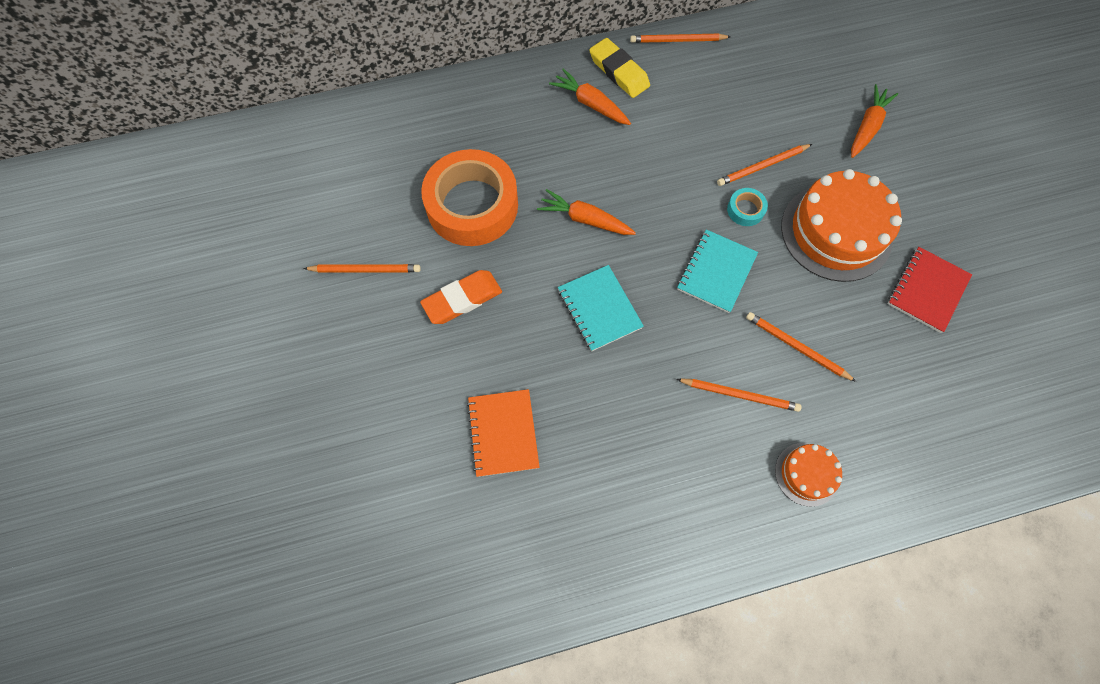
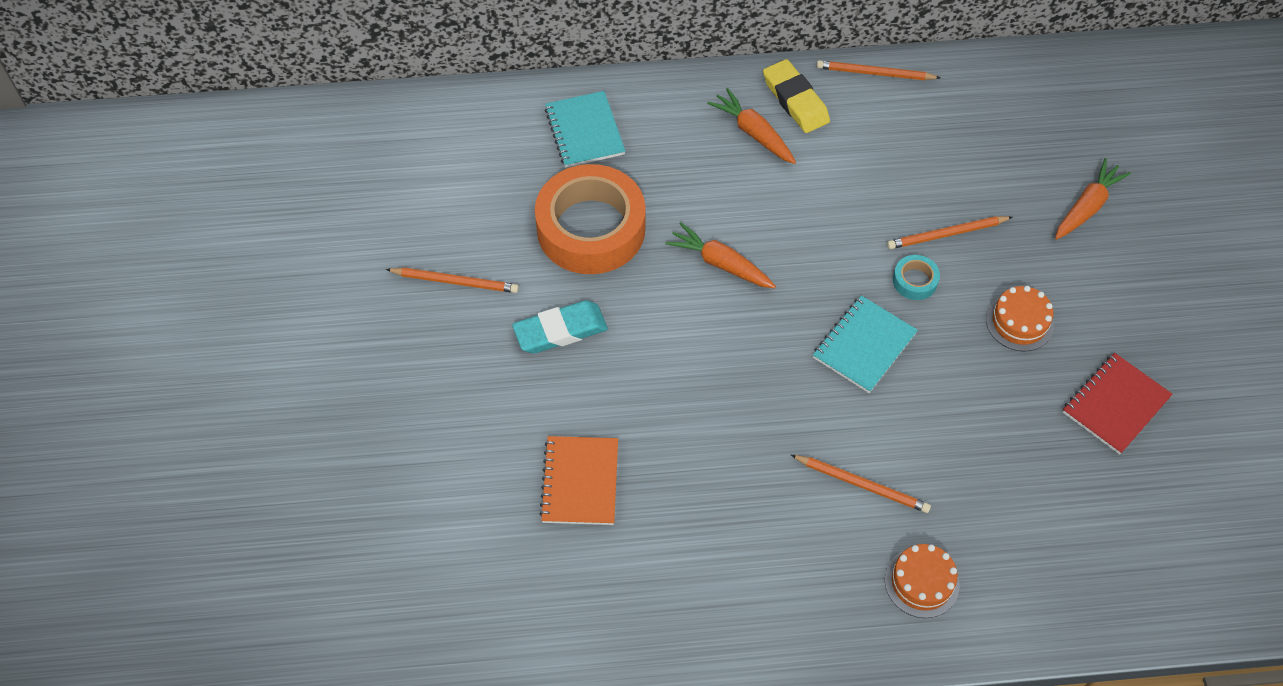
camera: 10 degrees right, 10 degrees down
(462, 299) = (560, 331): orange eraser -> turquoise eraser
(599, 309) = (717, 365): turquoise notebook -> turquoise notebook (584, 131)
(797, 347) = (942, 444): orange pencil -> none
(836, 232) = (1019, 322): orange cake -> orange cake, size x0.50

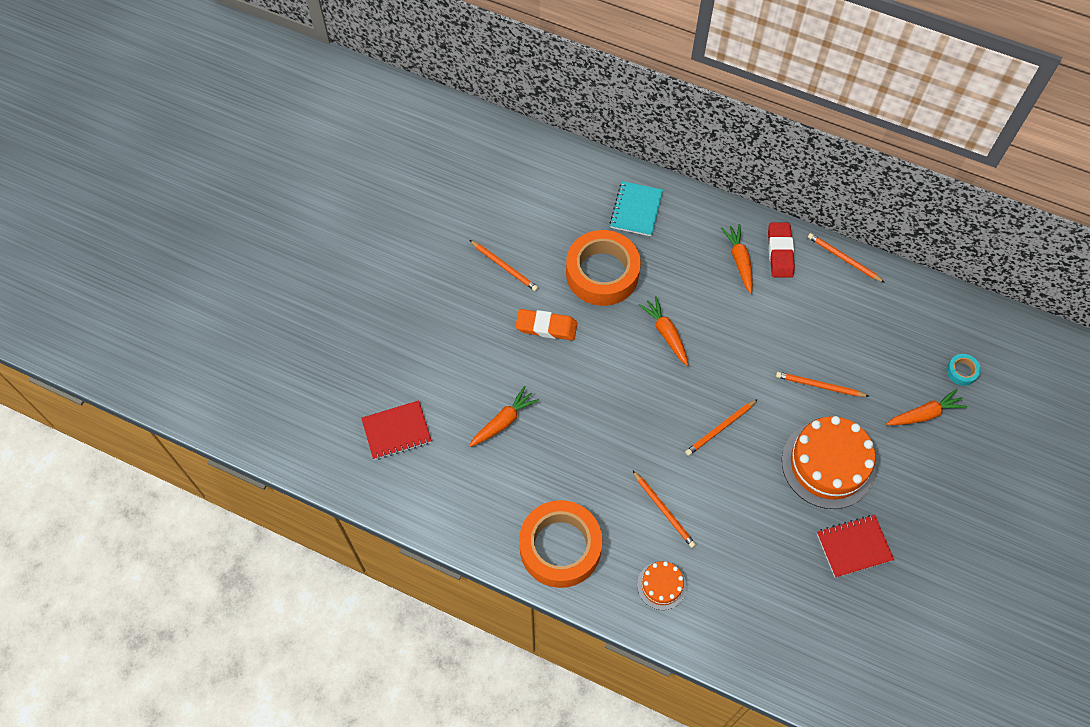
camera: 30 degrees right, 5 degrees up
(439, 572) = (396, 431): none -> red notebook
(560, 331) = (546, 327): turquoise eraser -> orange eraser
(580, 482) = (503, 421): orange notebook -> orange carrot
(761, 606) = (560, 547): none -> orange tape
(795, 100) = (780, 252): yellow eraser -> red eraser
(864, 345) = (720, 428): turquoise notebook -> orange pencil
(915, 281) = (779, 405): turquoise tape -> turquoise tape (961, 371)
(1019, 322) = (828, 464): orange cake -> orange cake, size x1.98

